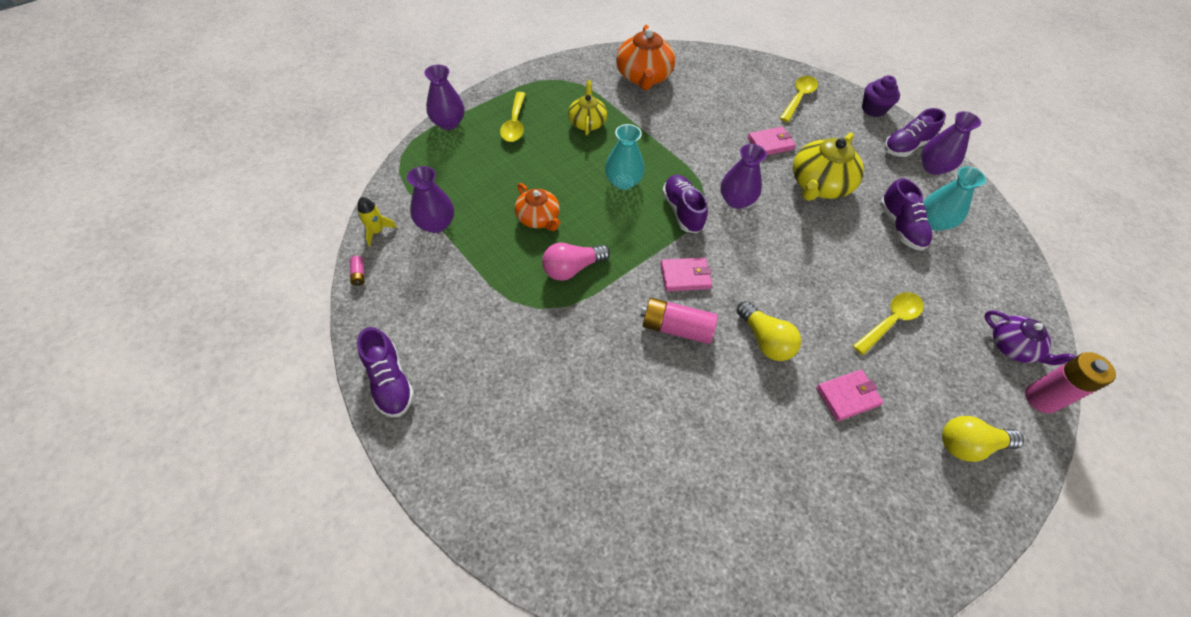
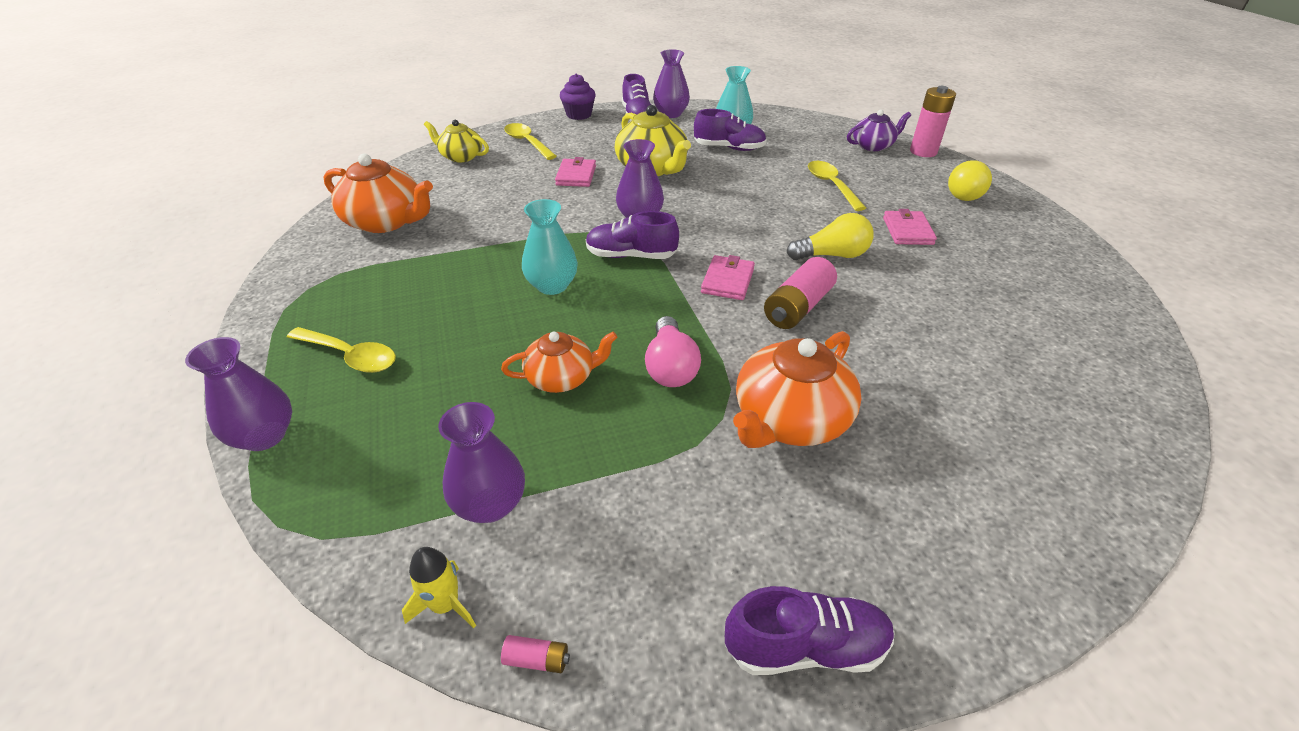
camera: 65 degrees left, 15 degrees down
(551, 345) = (789, 419): none -> orange teapot
(587, 122) = (420, 287): yellow teapot -> yellow teapot (461, 156)

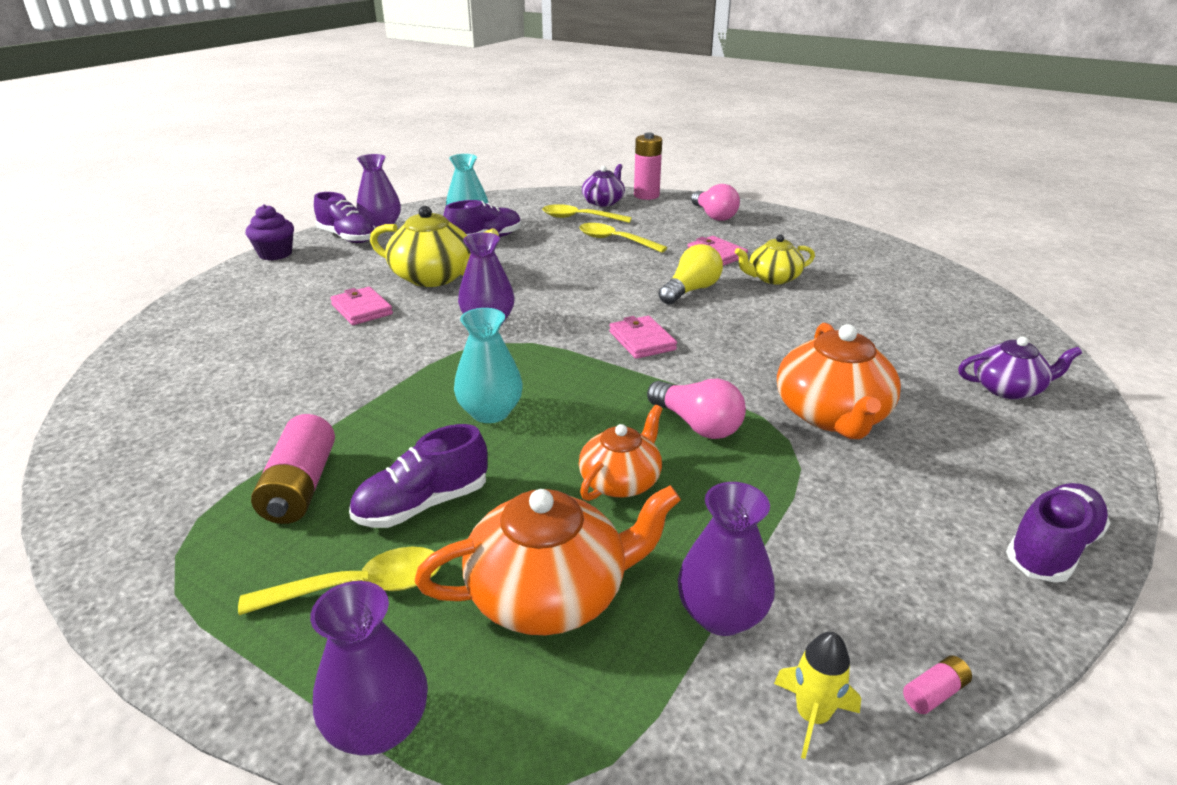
camera: 40 degrees left, 10 degrees down
(386, 221) = (180, 438): orange teapot -> orange teapot (550, 593)
(461, 156) = (180, 338): yellow teapot -> yellow teapot (773, 278)
(527, 142) = (251, 297): yellow spoon -> yellow spoon (579, 218)
(631, 256) = (529, 356): purple shoe -> purple shoe (423, 504)
(798, 307) = (722, 337): pink battery -> pink battery (300, 487)
(962, 192) = (713, 216): yellow light bulb -> pink light bulb
(1015, 495) = (1008, 388): none -> purple teapot

